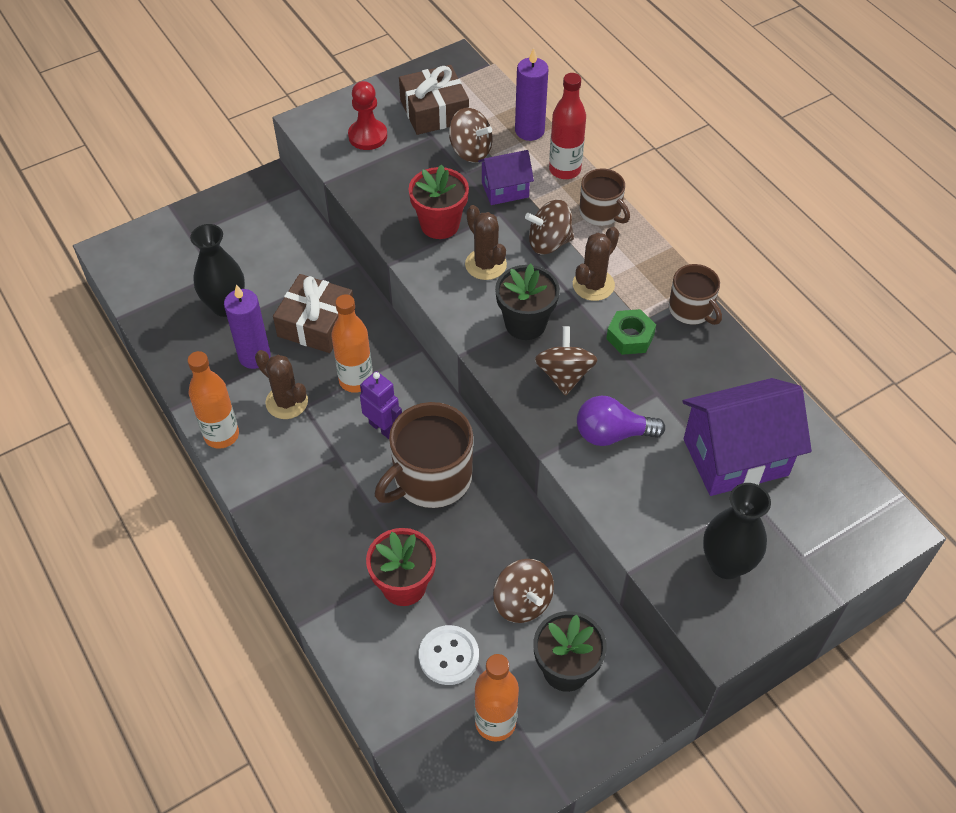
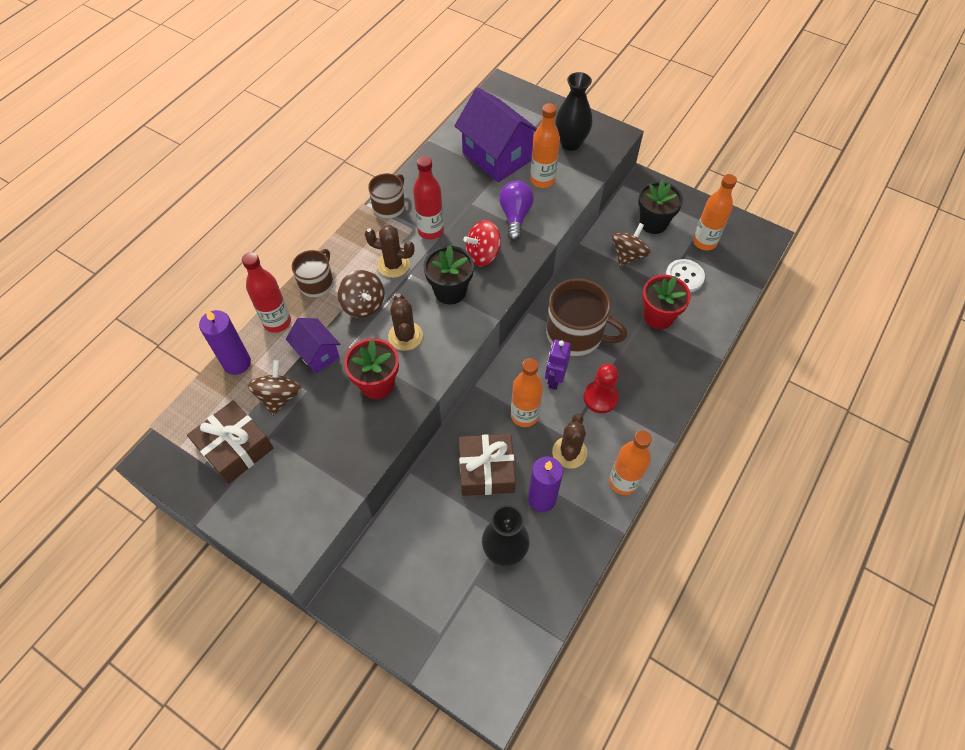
camera: 115 degrees left, 5 degrees up
(367, 136) = (290, 489): red pawn -> red pawn (600, 398)
(485, 264) = (405, 336): brown cactus -> brown cactus turned 45 degrees counterclockwise
(564, 375) = (483, 255): brown spinning top -> red spinning top
(612, 434) = (515, 216): purple light bulb -> purple light bulb turned 150 degrees counterclockwise
(630, 336) = (430, 231): green nut -> red bottle
(665, 493) = (542, 180): none -> orange bottle

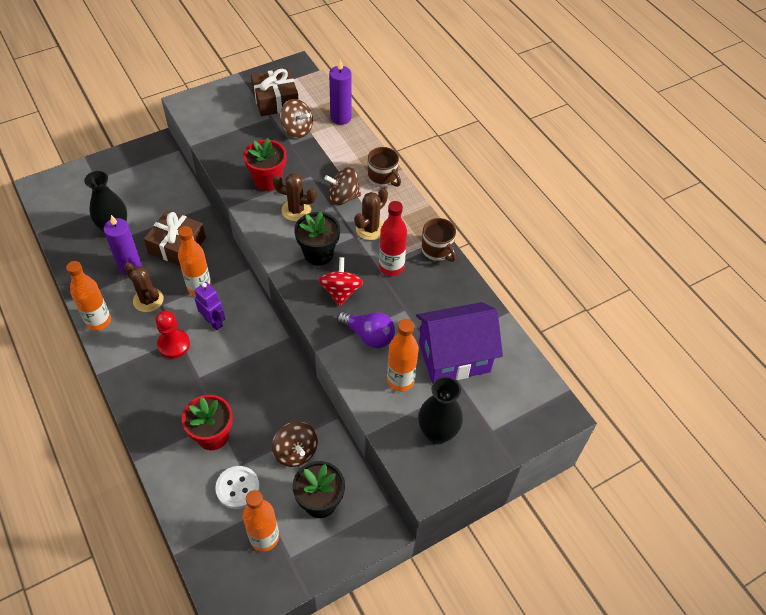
camera: 115 degrees right, 5 degrees down
(277, 322) = (361, 146): red bottle -> none
(317, 354) = (317, 158): purple house -> none
(576, 334) = (242, 360): brown mug -> none

